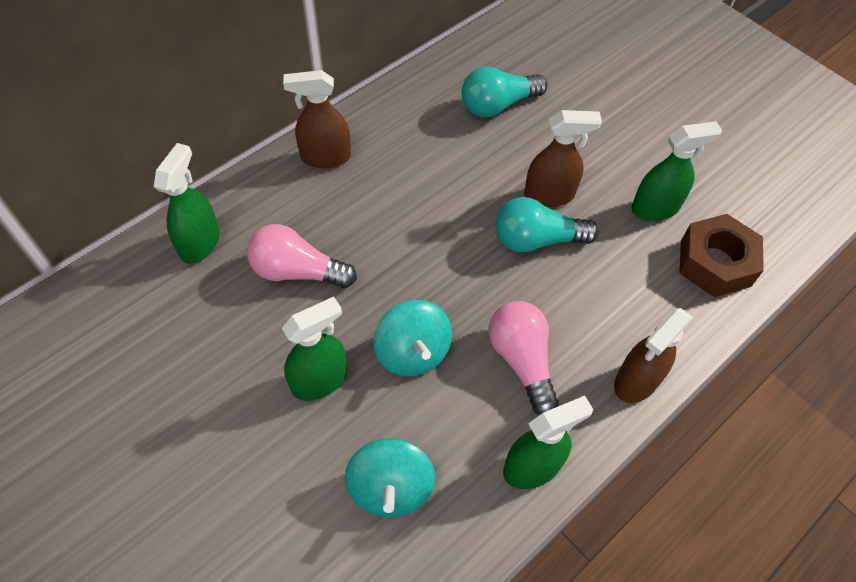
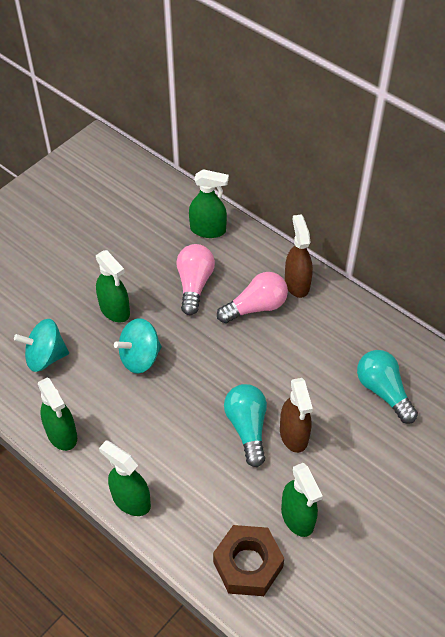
camera: 85 degrees right, 5 degrees down
(521, 360) = (140, 423): pink light bulb -> pink light bulb (256, 307)
(636, 381) = (131, 500): brown spray bottle -> green spray bottle

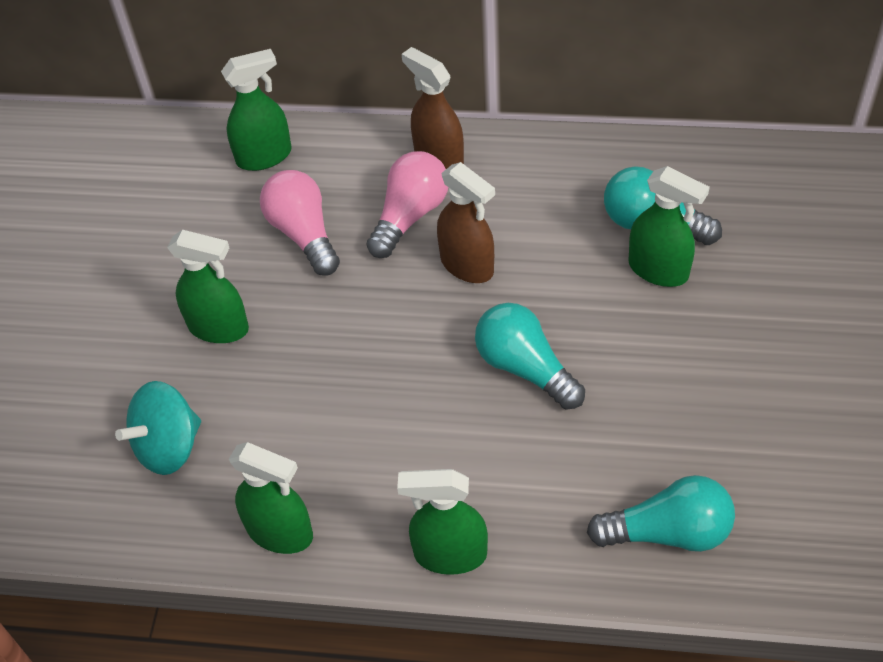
camera: 30 degrees left, 0 degrees up
(140, 357) = (307, 367): turquoise spinning top -> none
(248, 564) = (668, 532): brown nut -> turquoise light bulb
(294, 435) = (590, 340): brown spray bottle -> brown spray bottle (467, 265)
(297, 517) = (679, 435): green spray bottle -> green spray bottle (658, 270)

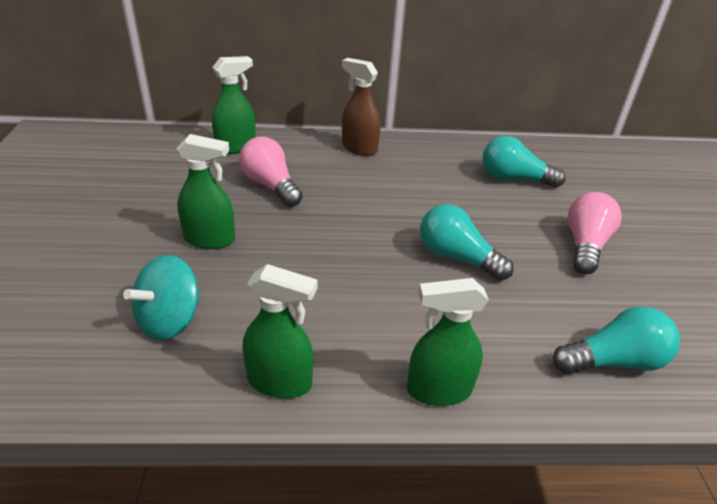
camera: 15 degrees left, 15 degrees down
(410, 216) = (346, 176): pink light bulb -> pink light bulb (585, 245)
(467, 265) = (395, 201): brown spray bottle -> none
(658, 270) = (529, 201): green spray bottle -> none

